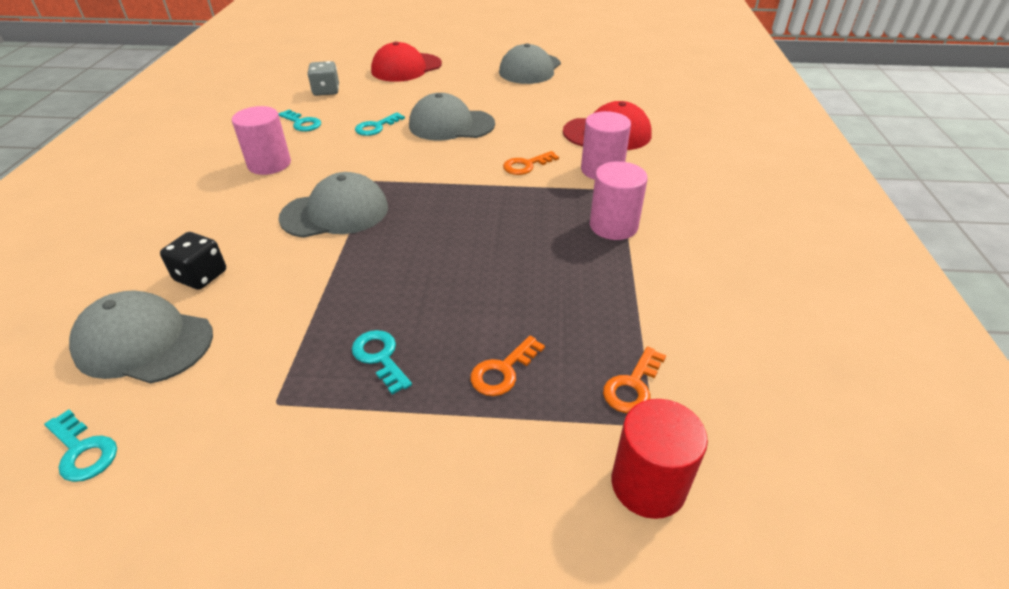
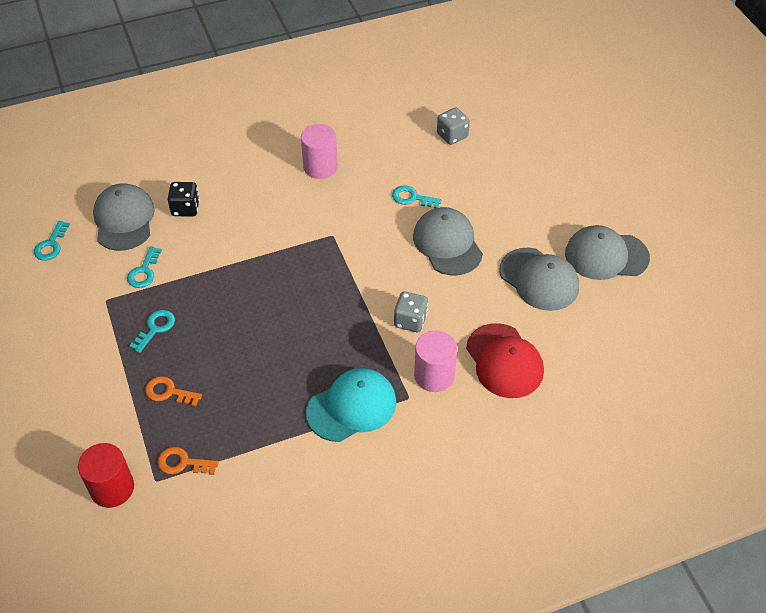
camera: 65 degrees right, 10 degrees up
(302, 123) = (389, 151): turquoise key -> turquoise key (144, 271)
(335, 212) = (281, 235): grey cap -> grey cap (539, 279)
(406, 68) = (537, 164): red cap -> none
(526, 165) = (410, 320): orange key -> grey dice
(613, 226) = (352, 407): pink cylinder -> turquoise cap

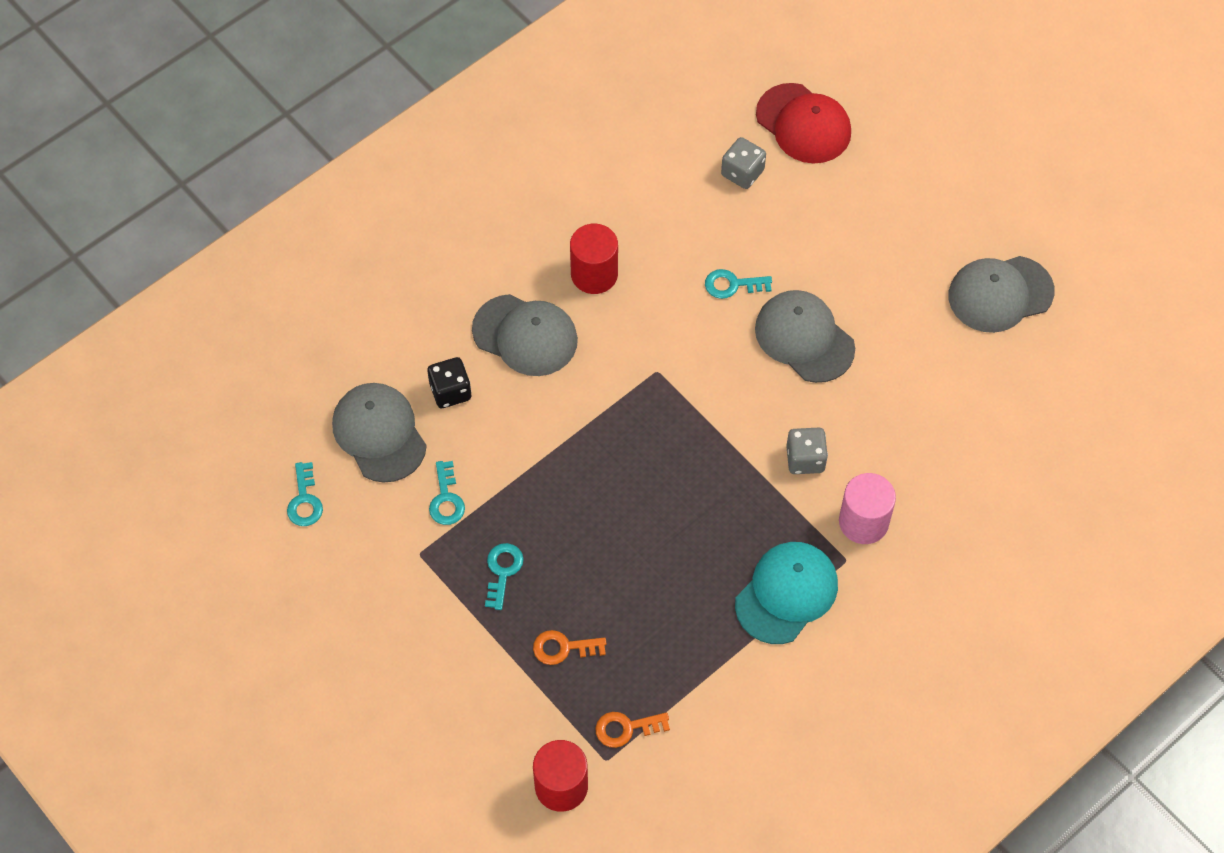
camera: 20 degrees left, 10 degrees up
(320, 167) = (594, 274): pink cylinder -> red cylinder
(504, 361) = (936, 476): red cap -> red cap (803, 124)
(539, 279) = (933, 353): grey cap -> grey cap (525, 335)

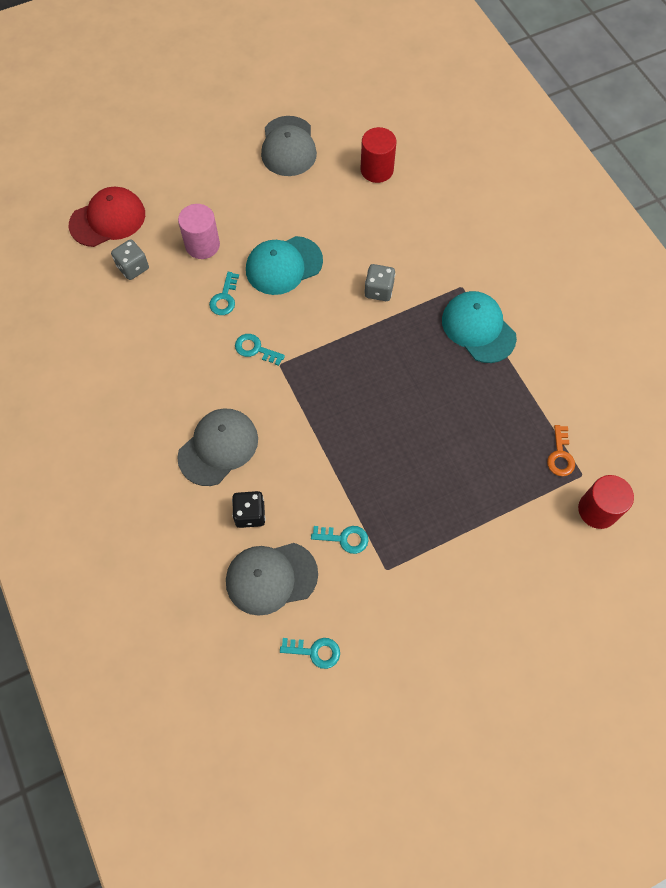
camera: 75 degrees left, 5 degrees up
(502, 571) = (417, 511): turquoise key -> turquoise key (255, 349)
(563, 648) = (489, 482): orange key -> none
(594, 274) = (182, 386): red cylinder -> red cylinder (377, 170)
(804, 338) = (283, 265): grey cap -> turquoise cap
(863, 522) = (435, 269): pink cylinder -> pink cylinder (202, 245)

